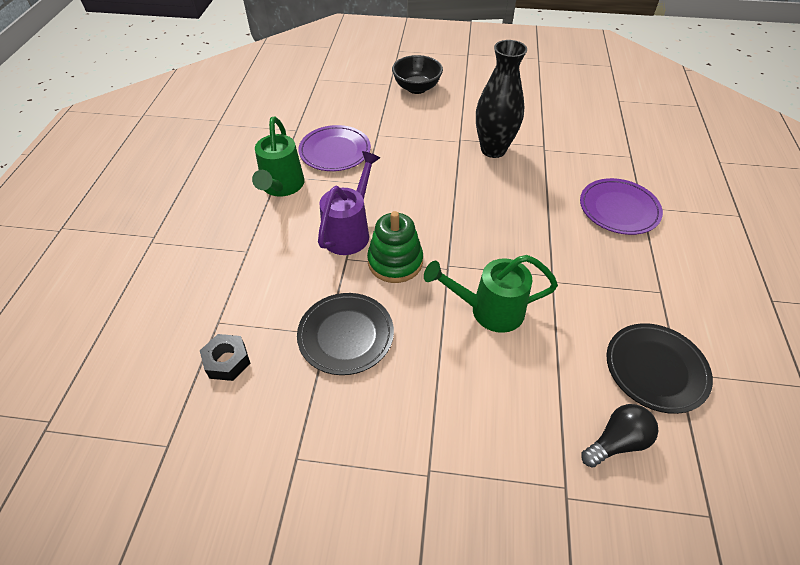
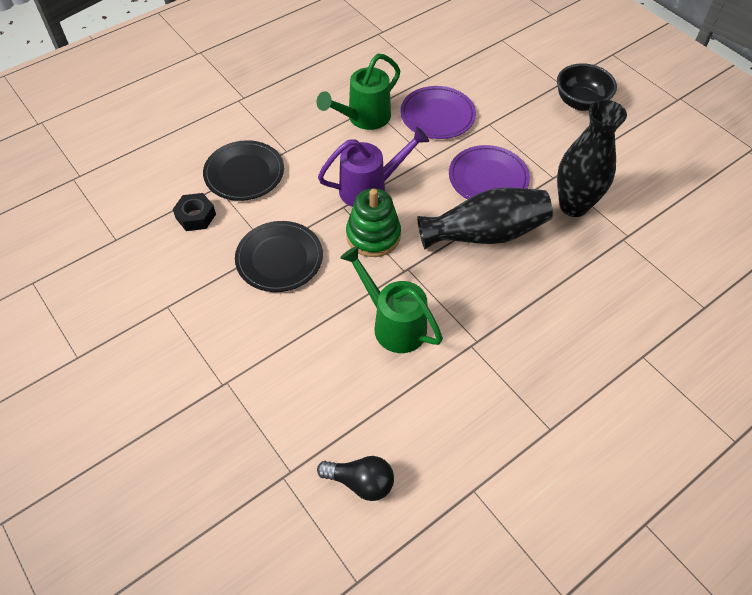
camera: 45 degrees right, 5 degrees up
(466, 204) = (485, 234): none -> black vase
(618, 209) = (616, 340): purple plate -> purple plate (488, 178)
(655, 369) = (459, 471): black plate -> black plate (244, 173)

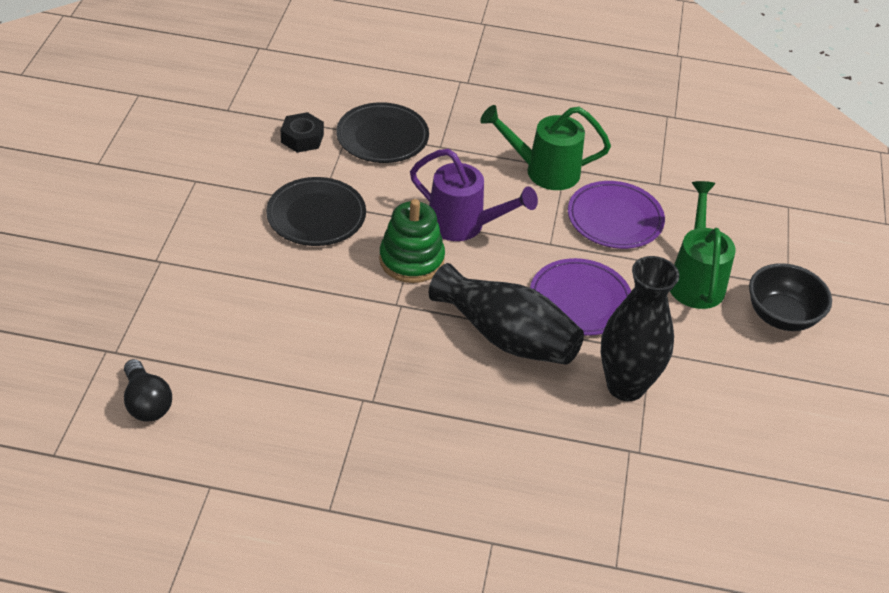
camera: 45 degrees right, 10 degrees down
(393, 324) = (328, 331): green watering can -> green watering can (695, 280)

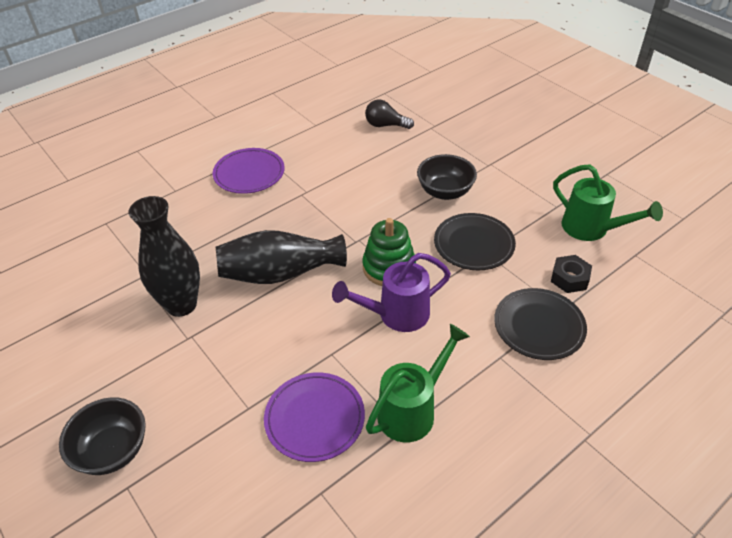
camera: 135 degrees right, 0 degrees up
(247, 274) = (445, 192): none -> black bowl
(580, 301) = (265, 332): purple plate -> purple plate (249, 174)
(695, 280) = (204, 421): green watering can -> green watering can (591, 229)

